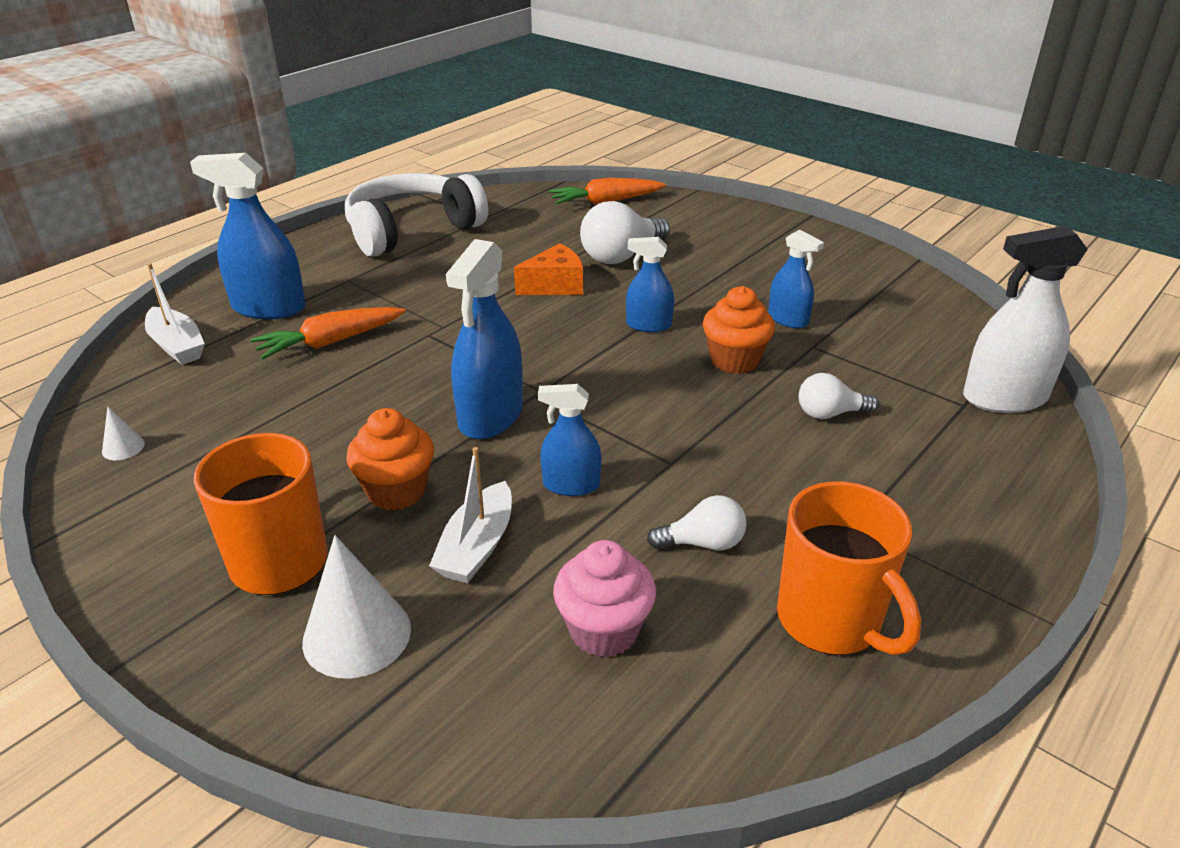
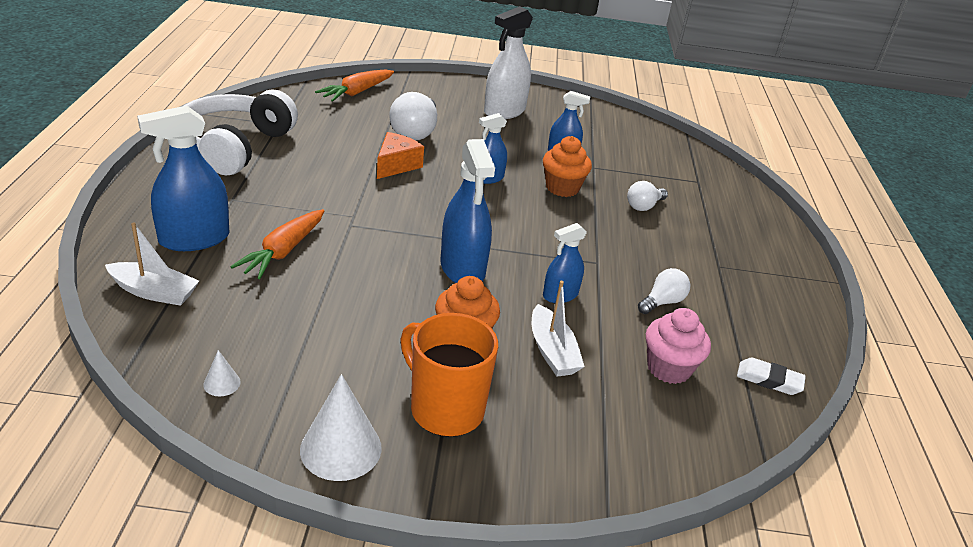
camera: 40 degrees left, 0 degrees up
(357, 635) = (548, 430): white cone -> white cone (341, 448)
(741, 713) = (769, 380): none -> white eraser
(831, 621) = (757, 318): orange mug -> none
(1004, 398) = (711, 172): white spray bottle -> white spray bottle (504, 111)

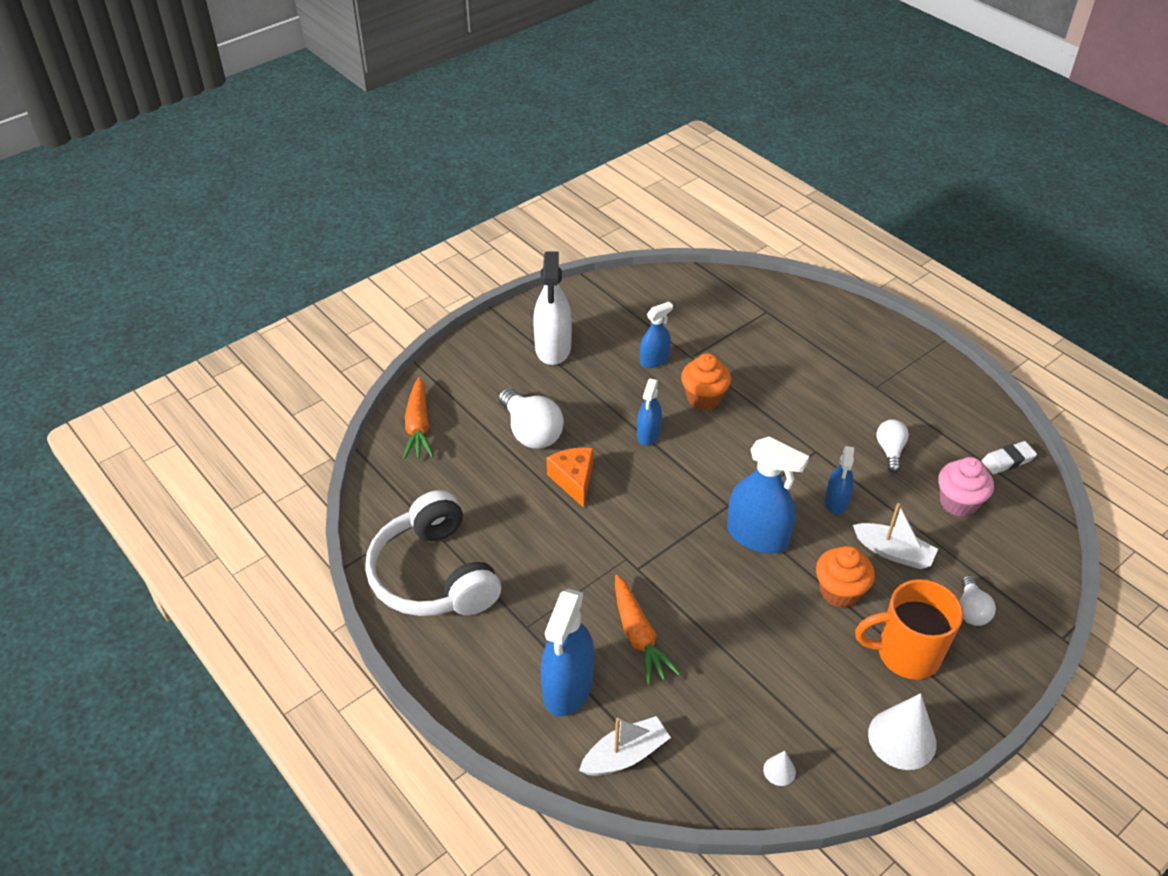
camera: 40 degrees left, 10 degrees up
(644, 206) = (771, 369): white light bulb -> white light bulb (971, 610)

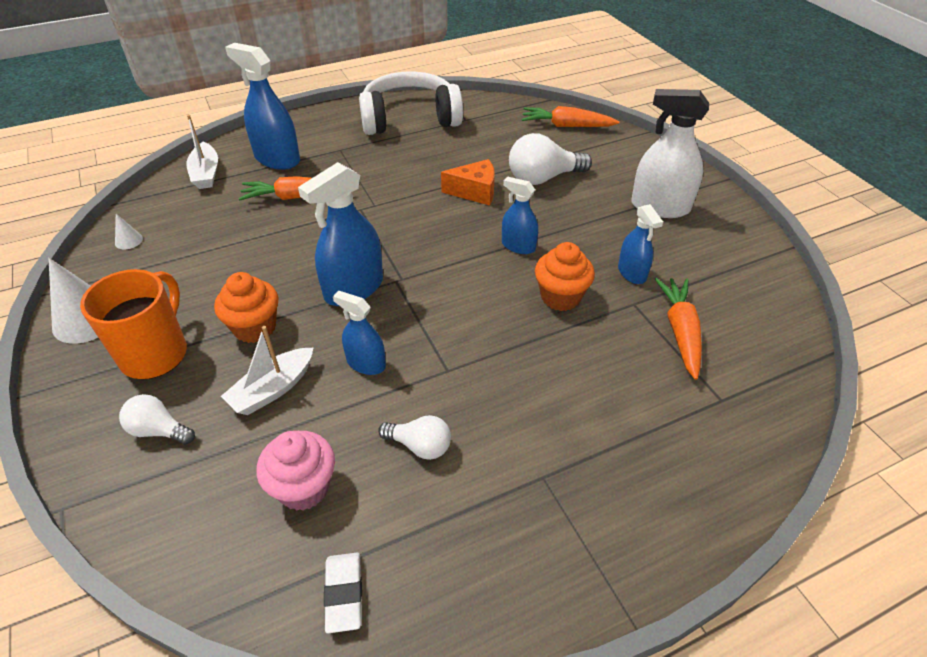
camera: 105 degrees right, 0 degrees up
(711, 331) = (680, 332): none -> orange carrot

